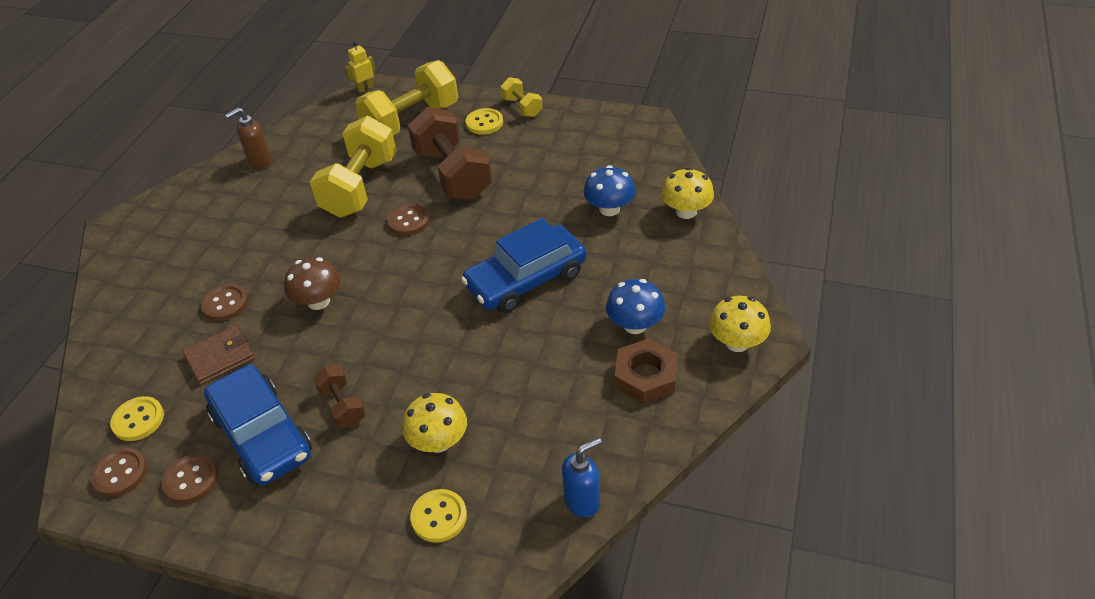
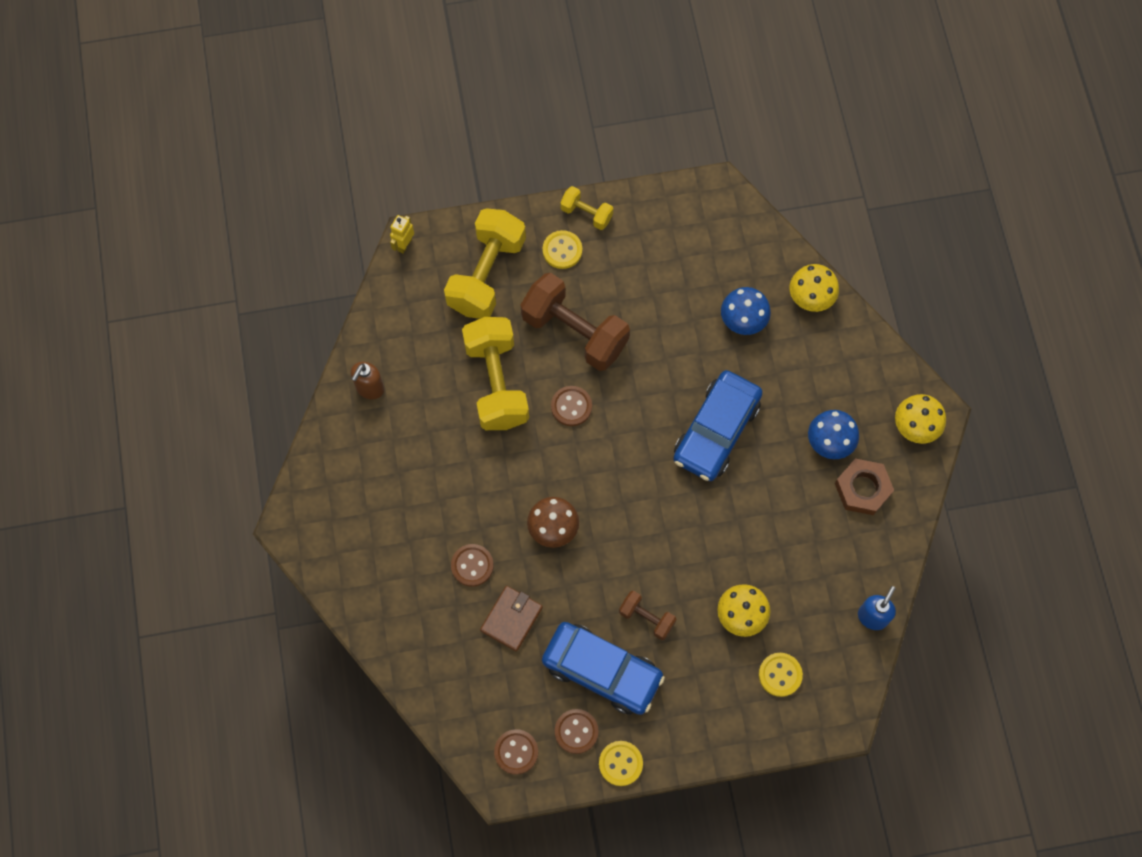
camera: 30 degrees left, 25 degrees up
(138, 420) = (491, 703): yellow button -> yellow button (620, 763)

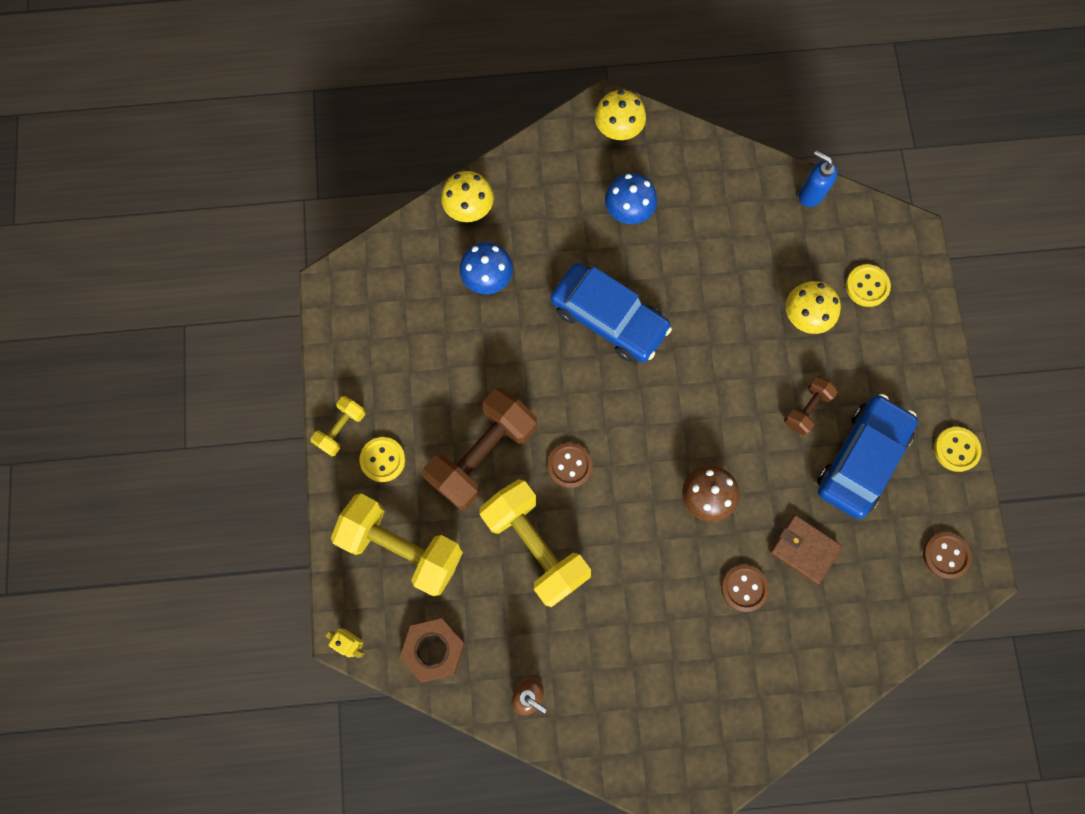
camera: 85 degrees left, 5 degrees up
(496, 383) = (535, 545): yellow dumbbell -> yellow dumbbell turned 60 degrees clockwise
(576, 731) = (924, 491): brown button -> none
(863, 489) = (680, 186): brown nut -> brown nut (433, 649)

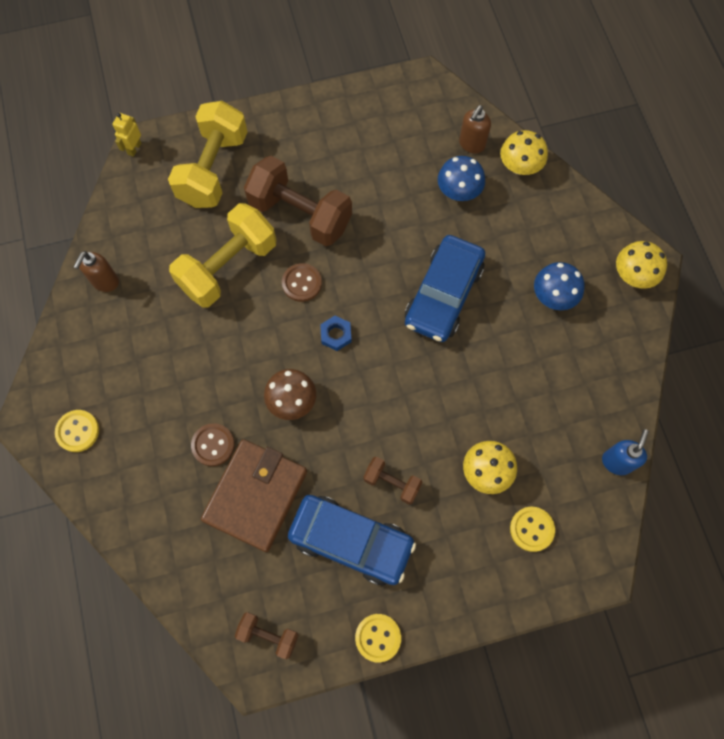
camera: 80 degrees right, 5 degrees down
(341, 429) = (304, 109): yellow dumbbell -> none
(383, 459) = (283, 142): yellow button -> yellow button (77, 431)
(431, 252) = (471, 144): none -> brown soap dispenser
(433, 649) = (134, 206): brown nut -> none
(637, 438) = (336, 334): none -> blue nut
(804, 549) = (256, 496): brown wallet -> brown wallet, size x1.69
(945, 555) = (268, 635): brown button -> brown dumbbell

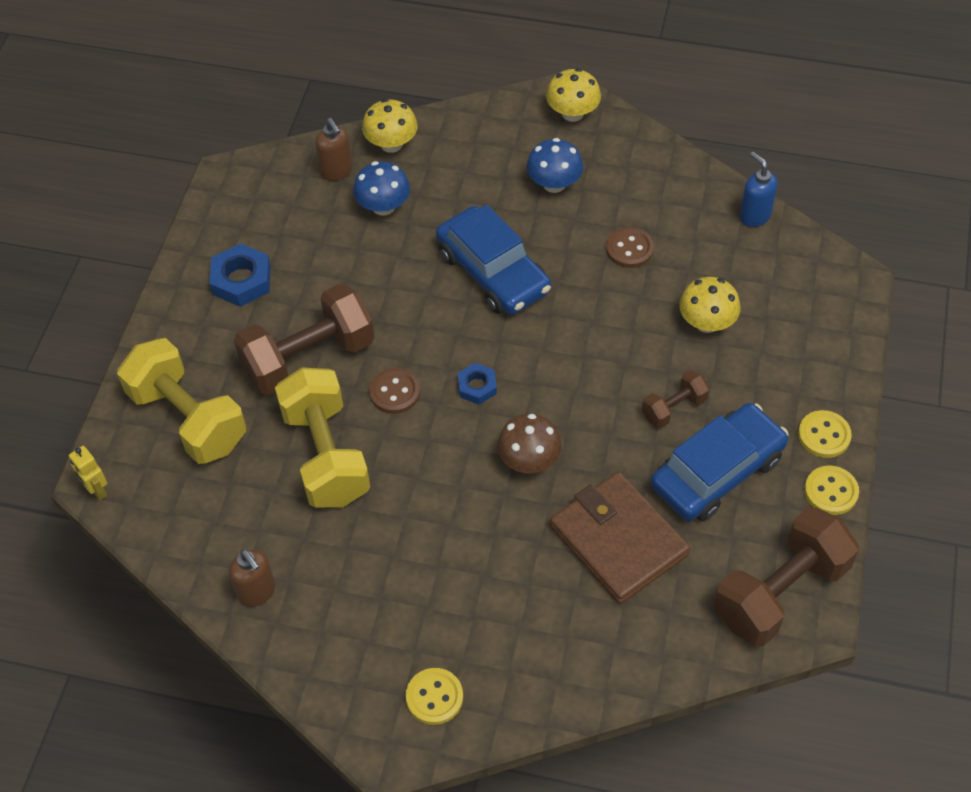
camera: 60 degrees left, 15 degrees down
(213, 445) = (535, 559): brown button -> brown button (629, 249)
(268, 635) = (780, 592): brown dumbbell -> brown dumbbell, size x2.03
(341, 138) = (241, 280): none -> blue nut
(531, 529) = (785, 312): yellow button -> yellow button (824, 435)

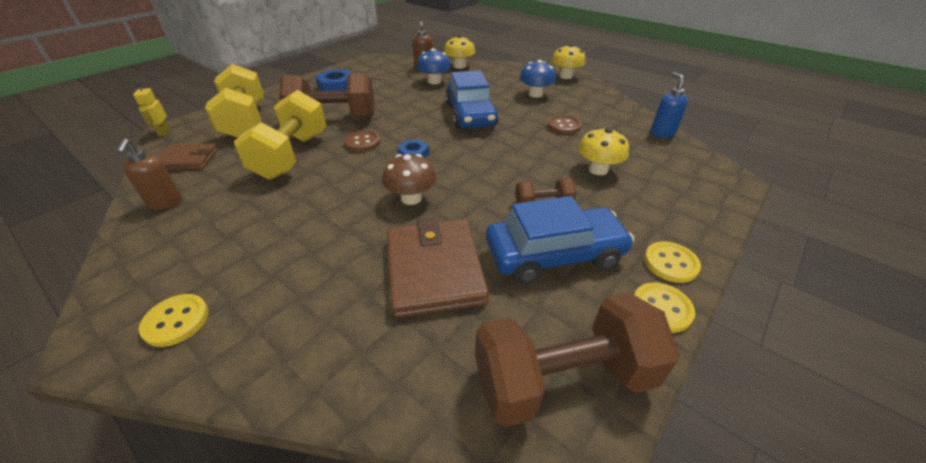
camera: 25 degrees right, 15 degrees down
(198, 521) = (188, 160): none -> brown wallet

